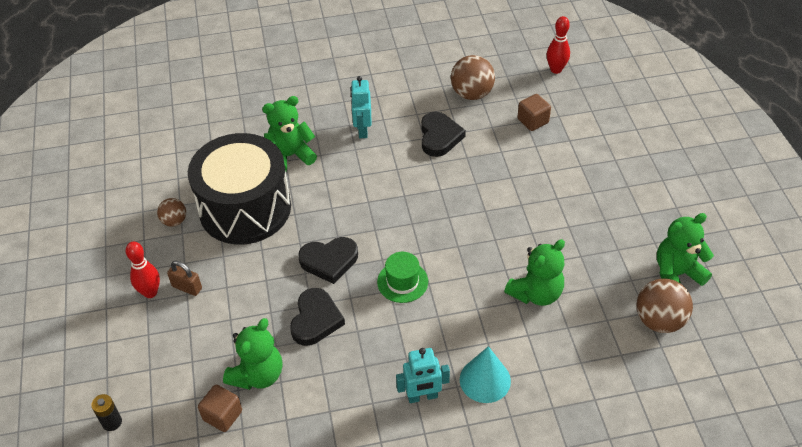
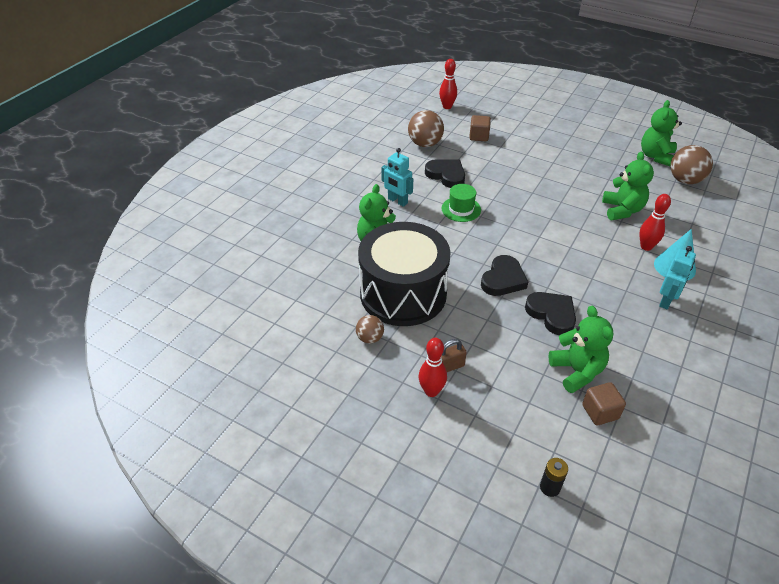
camera: 50 degrees left, 5 degrees down
(402, 282) = (557, 257): green hat -> green hat (461, 209)
(494, 341) = (646, 247): none -> red bowling pin

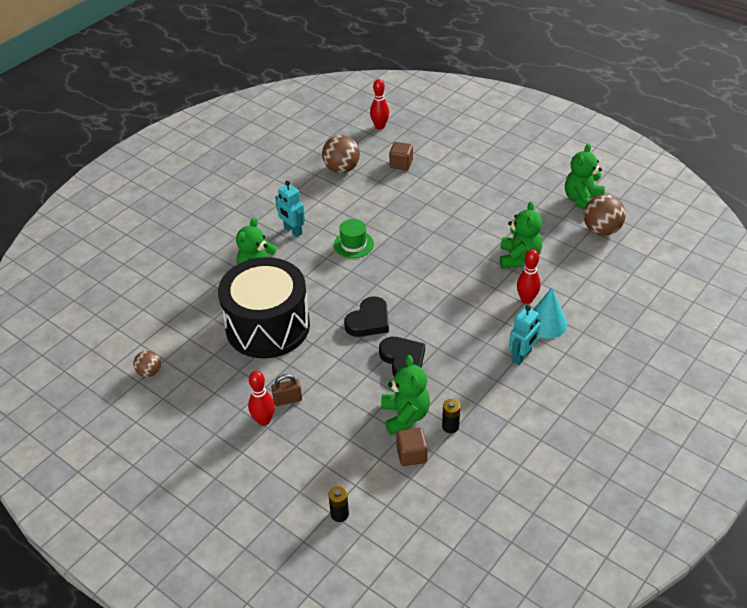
camera: 10 degrees right, 0 degrees up
(370, 338) = (223, 366): brown ball -> brown ball (149, 372)
(446, 175) = (351, 206): black heart -> none
(627, 378) = (450, 426): none -> black battery

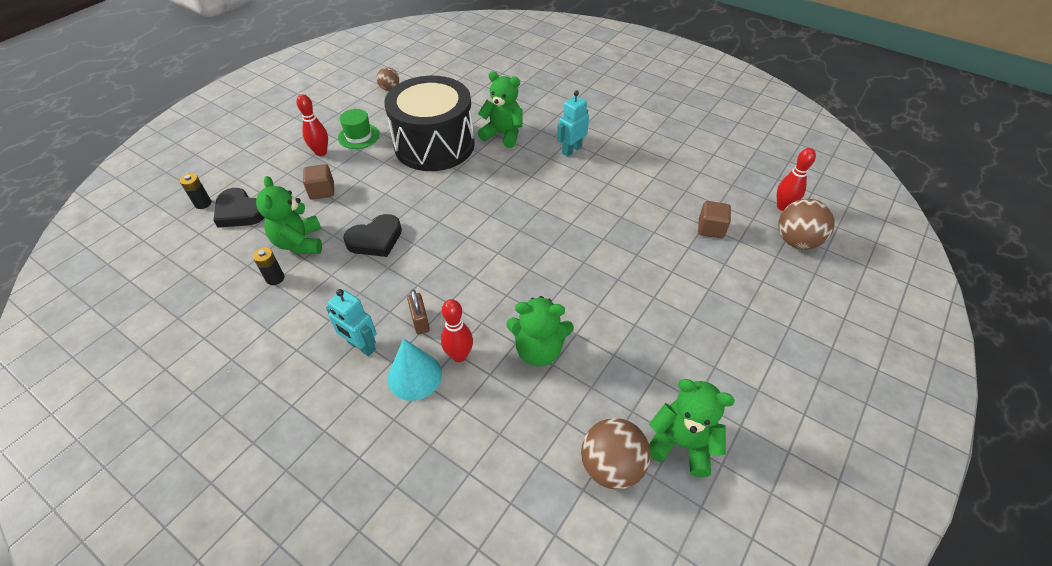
camera: 85 degrees right, 5 degrees up
(287, 400) = (341, 164): brown padlock -> brown padlock (420, 321)
(342, 169) = (685, 179): brown ball -> brown ball (796, 241)
(353, 244) = (554, 195): green hat -> green hat (358, 136)
(369, 321) = (435, 211): black heart -> black heart (240, 212)
(405, 416) = (299, 243): green teddy bear -> green teddy bear turned 90 degrees clockwise
(411, 455) = (250, 249): brown cube -> brown cube (322, 191)

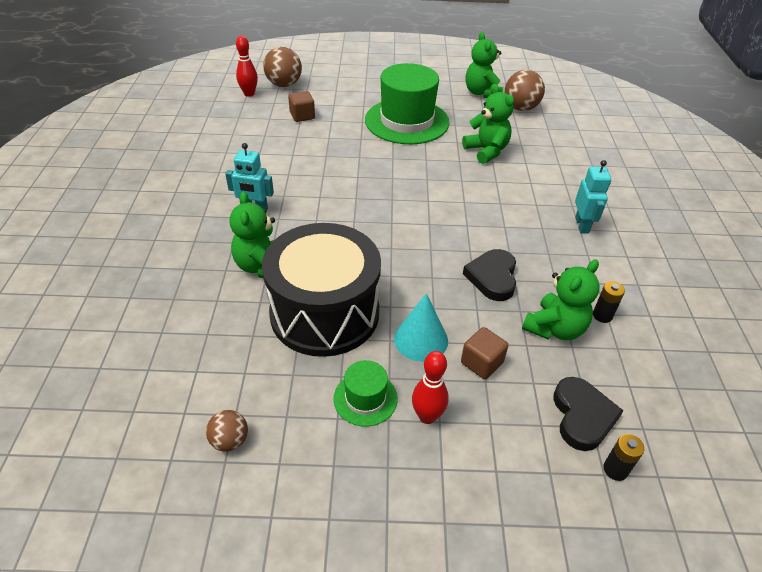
camera: 125 degrees left, 5 degrees down
(375, 239) = (492, 277): black heart -> black heart turned 105 degrees counterclockwise
(414, 376) = (567, 190): turquoise cone -> turquoise cone (421, 339)
(420, 321) = (530, 208): brown padlock -> none
(459, 355) = (530, 179): red bowling pin -> none
(650, 311) = (407, 121): none -> green hat

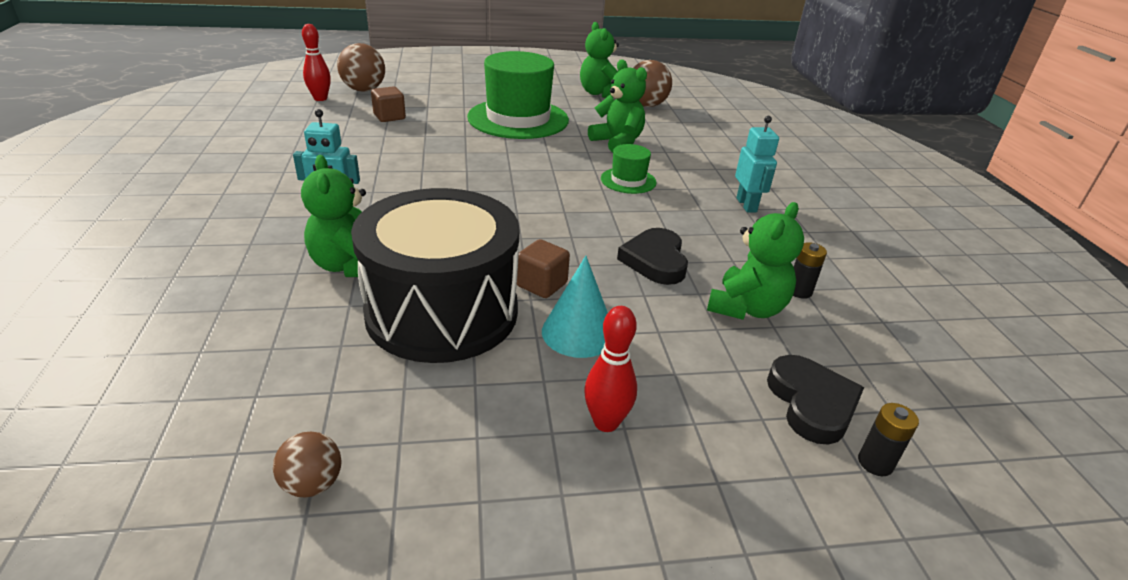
camera: 10 degrees left, 10 degrees down
(365, 398) = (514, 408): green hat -> green hat (628, 180)
(481, 363) = (665, 353): brown cube -> brown cube (541, 285)

